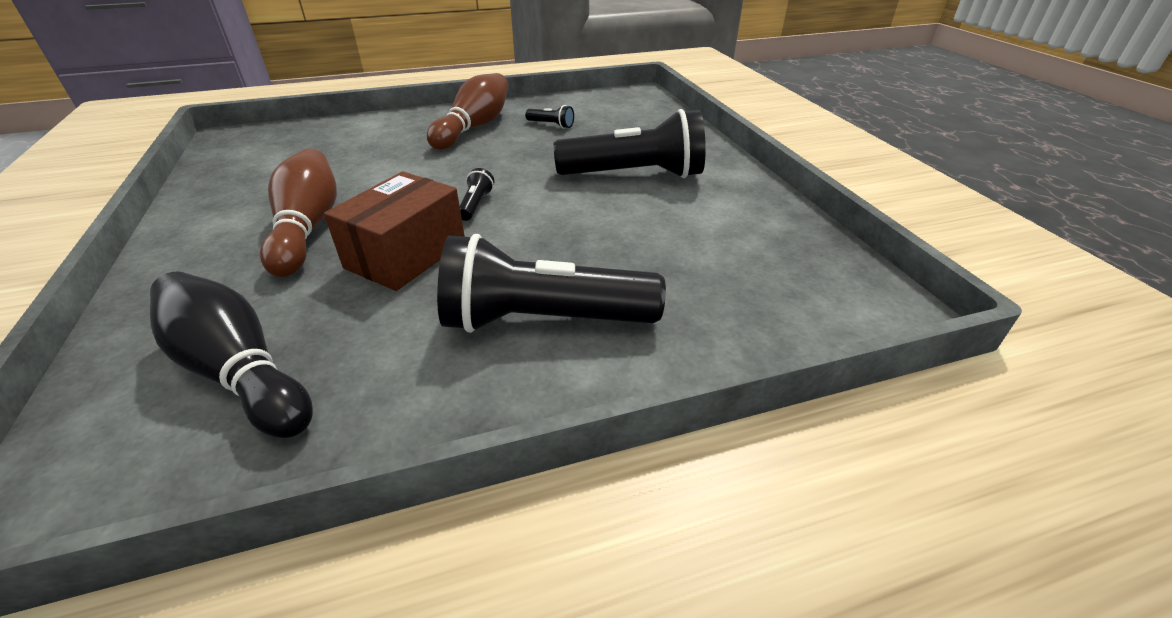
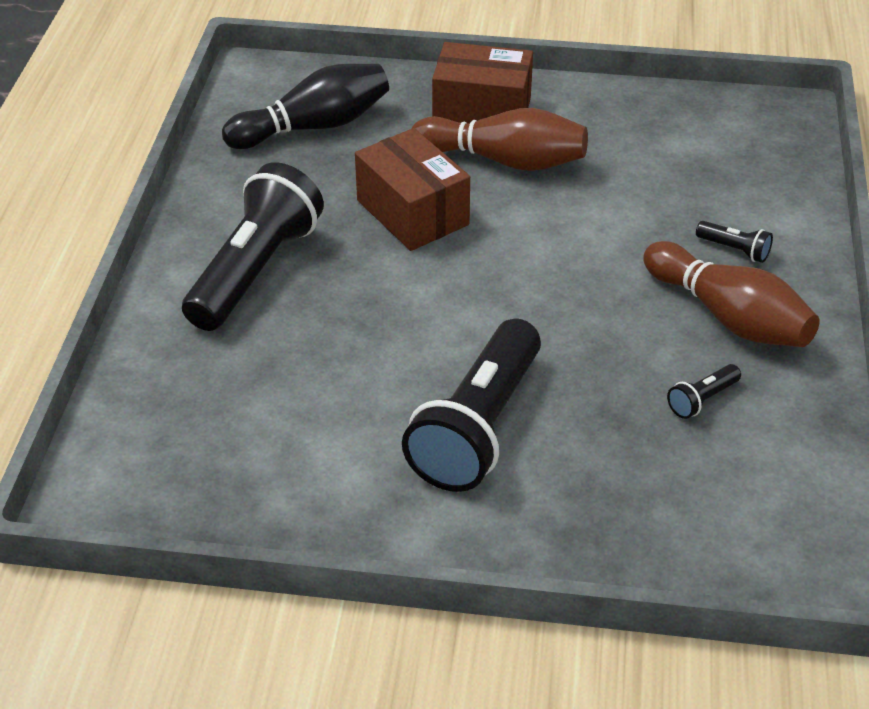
camera: 115 degrees right, 5 degrees up
(214, 258) = (482, 112): none -> brown box
(476, 204) = (484, 273): black flashlight -> black flashlight (734, 250)

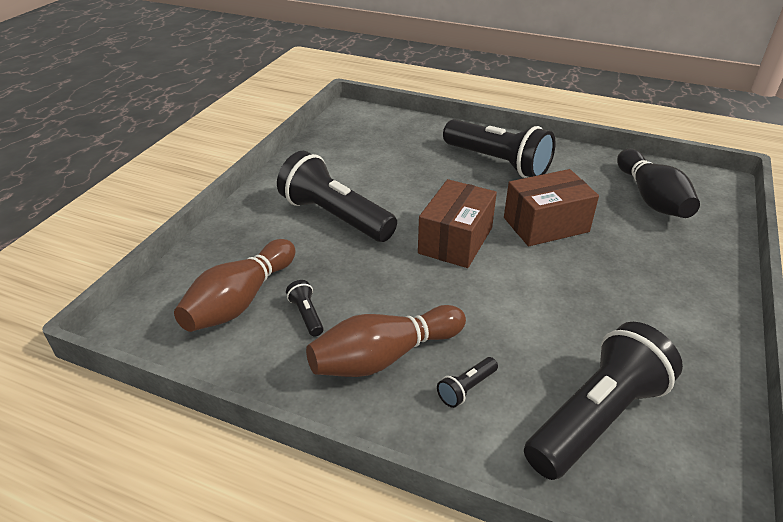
camera: 105 degrees right, 5 degrees down
(482, 112) = (680, 279): brown box -> brown box (455, 240)
(504, 160) = (609, 278): brown bowling pin -> brown bowling pin (240, 301)
(717, 167) = (597, 417): none -> black flashlight

